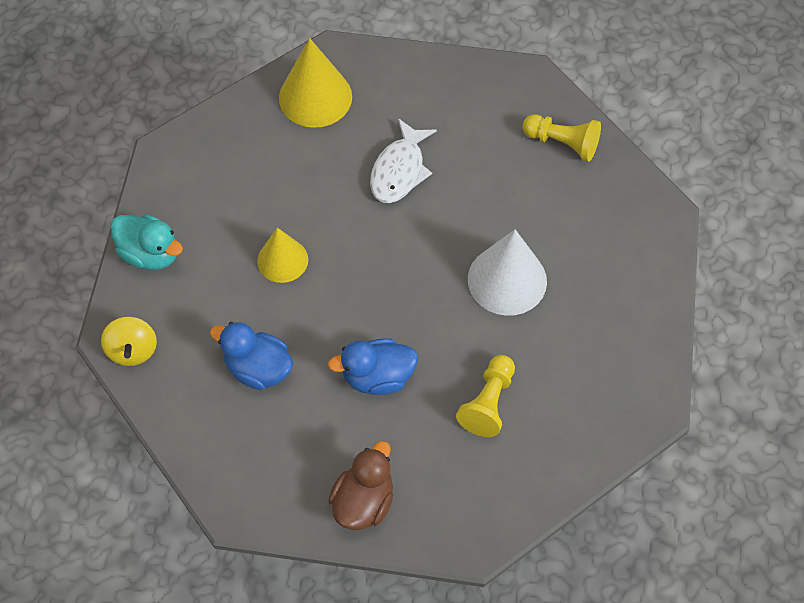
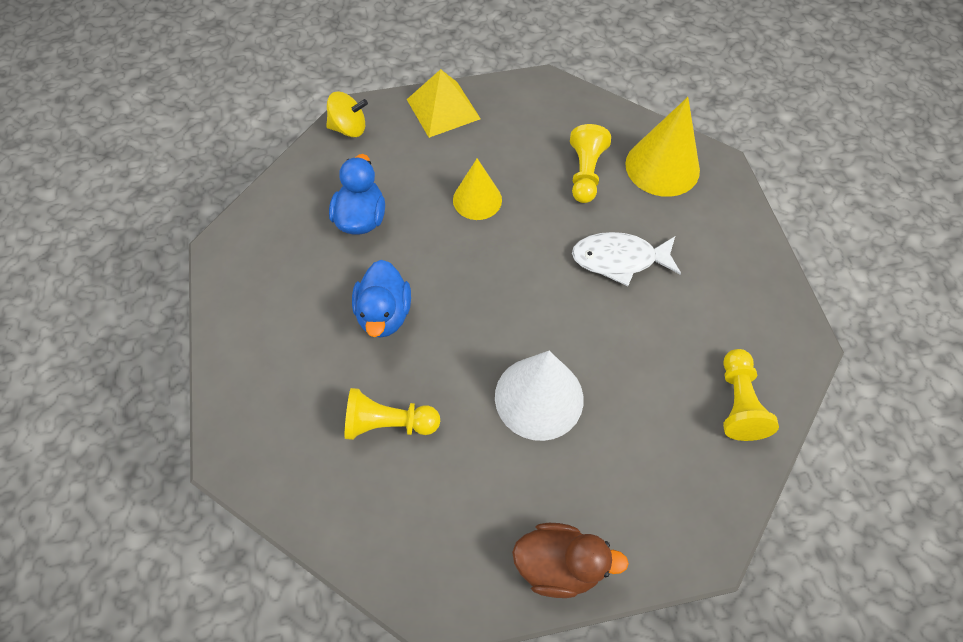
camera: 70 degrees right, 0 degrees up
(133, 350) = (349, 128): yellow spinning top -> yellow spinning top turned 150 degrees counterclockwise
(150, 254) = (443, 109): turquoise duck -> yellow pyramid
(294, 160) = (585, 173): none -> yellow pawn
(363, 501) = (252, 344): brown duck -> brown duck (559, 564)
(377, 377) = (384, 314): blue duck -> blue duck turned 150 degrees counterclockwise

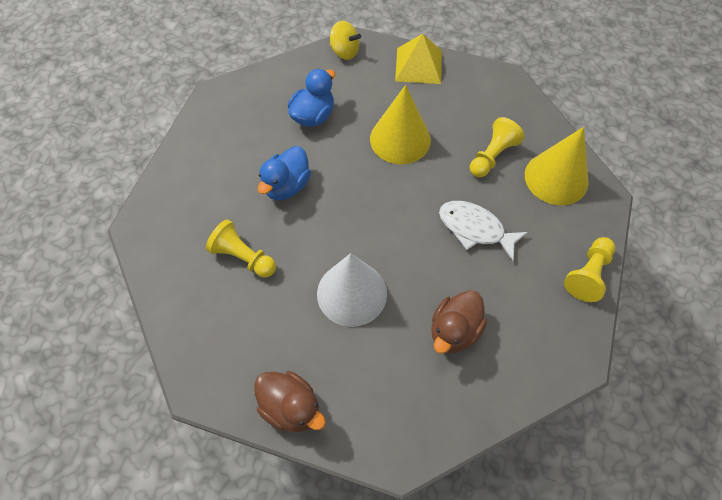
camera: 30 degrees right, 0 degrees up
(477, 200) = (400, 139): yellow cone -> yellow cone, size x1.54
(670, 379) = (454, 331): none -> brown duck
(738, 402) = (494, 374): yellow pawn -> yellow pawn (588, 274)

